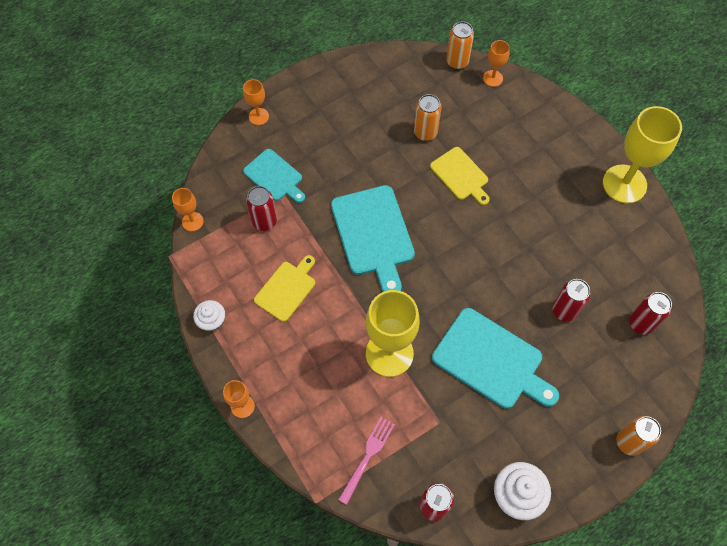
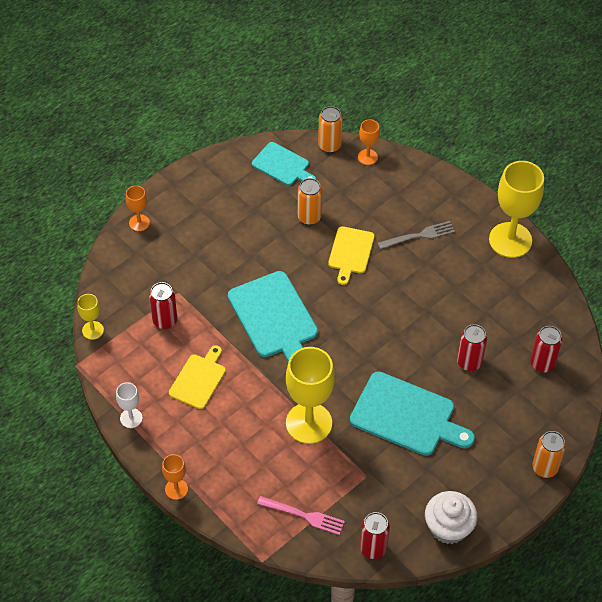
camera: 10 degrees left, 10 degrees down
(192, 221) = (93, 330): orange goblet -> yellow goblet
(212, 321) = (131, 418): white cupcake -> white goblet
(275, 176) = (167, 277): turquoise cutting board -> turquoise cutting board (282, 165)
(367, 457) = (304, 515): pink fork -> pink fork turned 90 degrees clockwise
(461, 175) = (350, 252): yellow cutting board -> yellow cutting board turned 60 degrees clockwise
(532, 167) = (419, 235): none -> grey fork

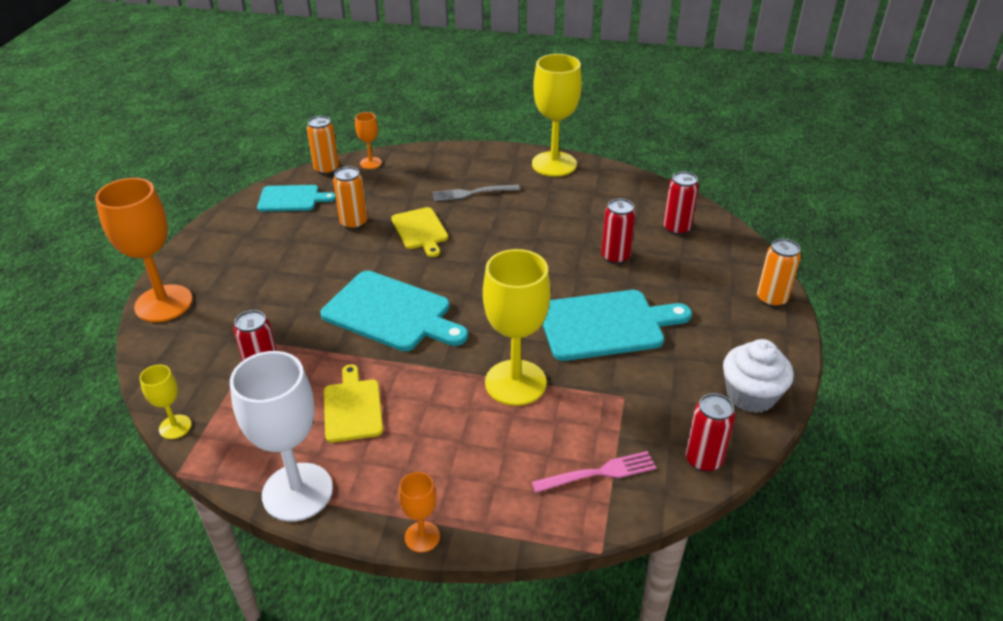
camera: 35 degrees left, 15 degrees down
(131, 418) = (297, 492): white goblet -> white goblet, size x2.08
(139, 223) = (163, 303): orange goblet -> orange goblet, size x2.08
(419, 235) = (472, 193): grey fork -> grey fork turned 135 degrees counterclockwise

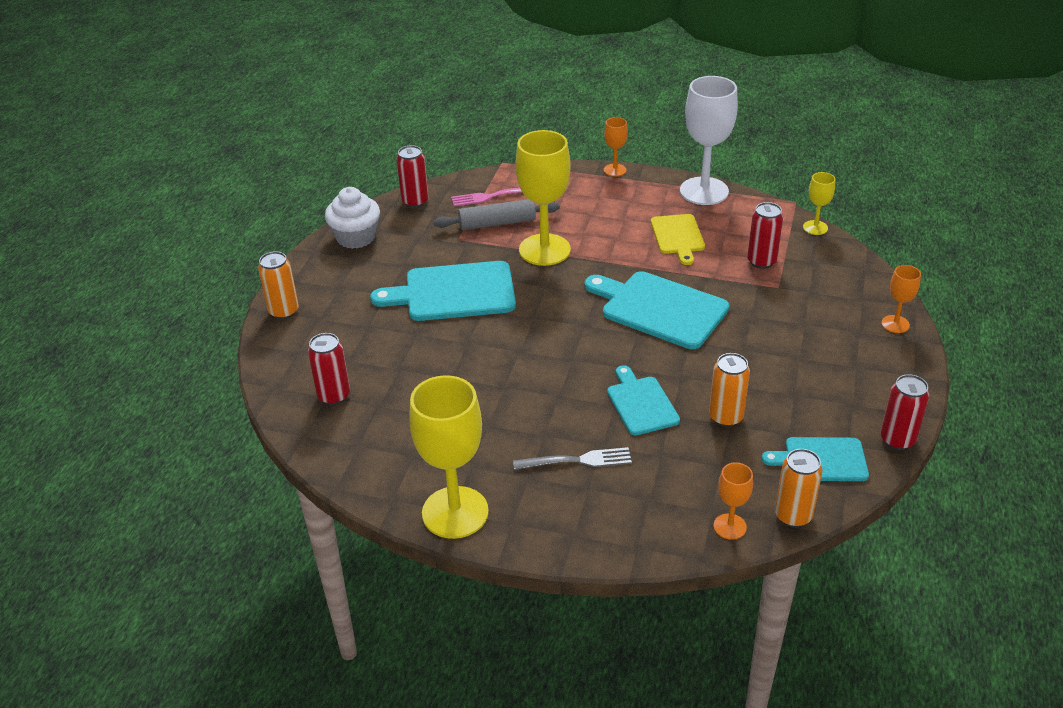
camera: 175 degrees left, 0 degrees up
(163, 303) = (895, 324): orange goblet -> orange goblet, size x0.48
(420, 230) = (641, 403): yellow cutting board -> turquoise cutting board
(581, 423) = (497, 223): none -> grey rolling pin
(615, 257) = (420, 361): red can -> red can (897, 440)

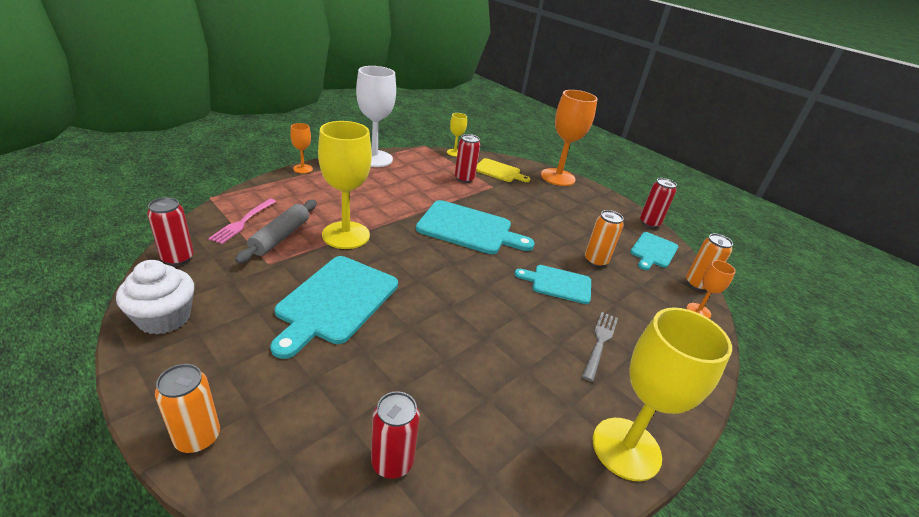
camera: 65 degrees left, 5 degrees down
(659, 309) = (469, 228): turquoise cutting board -> turquoise cutting board turned 135 degrees counterclockwise
(678, 236) = (405, 187): yellow cutting board -> yellow cutting board (499, 171)
(895, 324) = (558, 177): orange goblet -> orange goblet, size x2.08

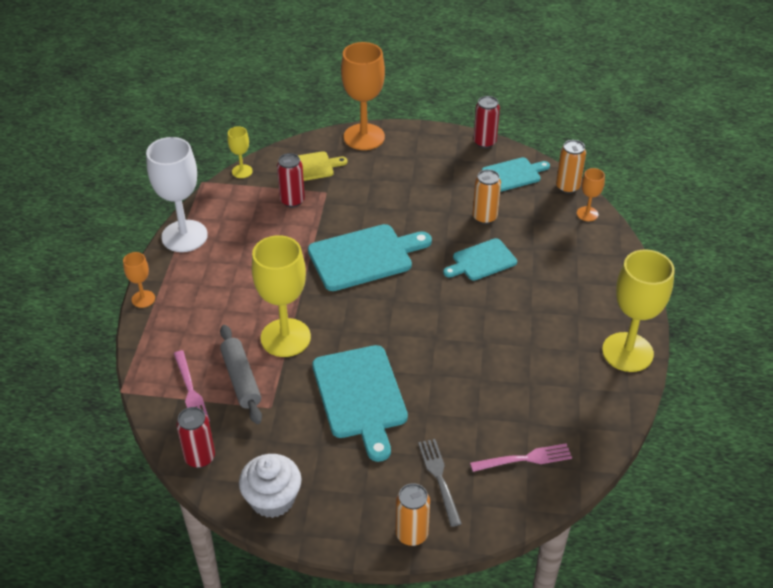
camera: 35 degrees left, 10 degrees up
(392, 462) = (525, 459): red can -> pink fork
(600, 342) = (552, 291): grey fork -> grey fork (439, 478)
(653, 251) = (513, 174): turquoise cutting board -> turquoise cutting board turned 105 degrees counterclockwise

